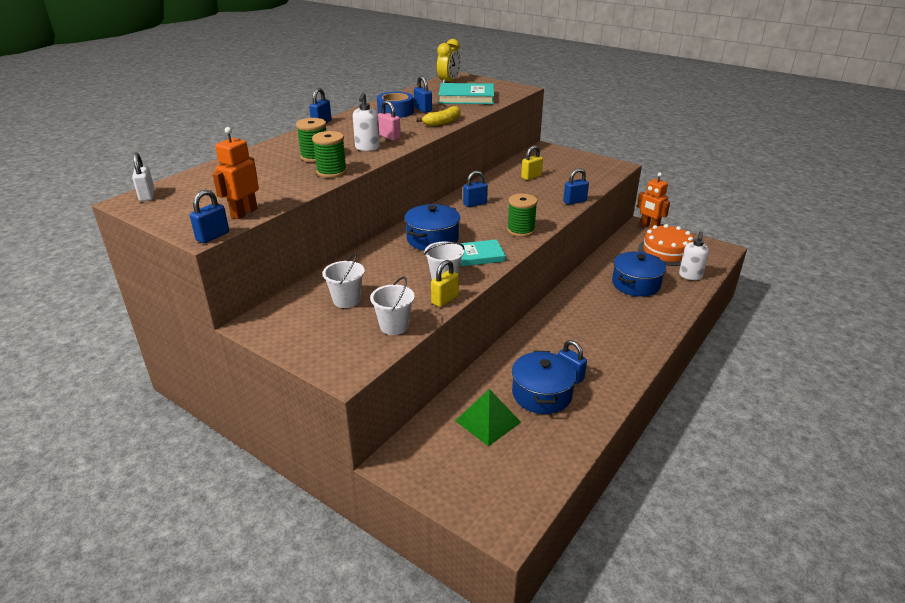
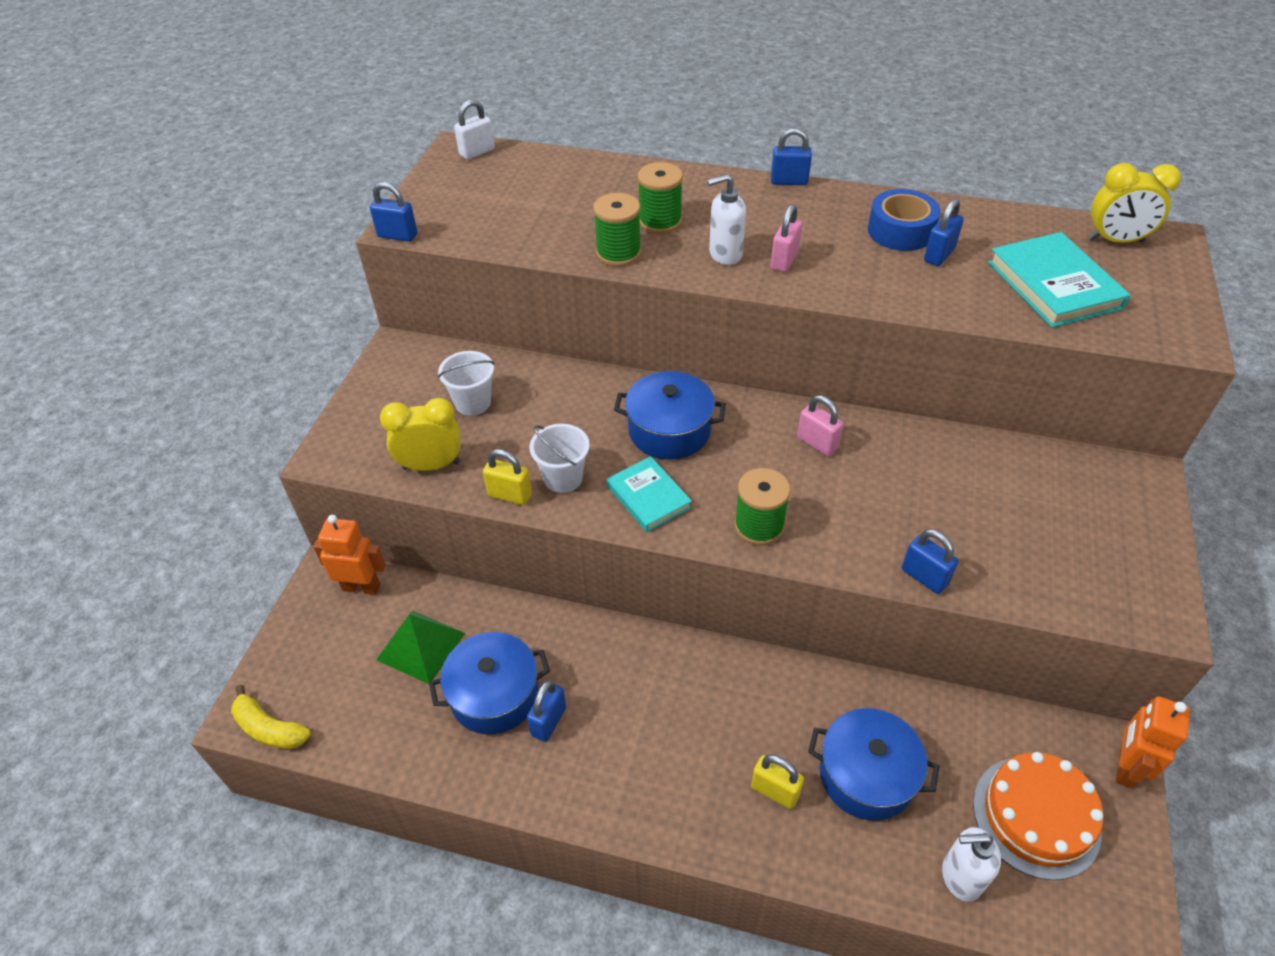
camera: 70 degrees right, 15 degrees up
(244, 213) = (464, 232): orange robot -> orange robot (361, 587)
(394, 326) = (431, 465): white bucket -> yellow clock
(442, 122) = (895, 295): yellow banana -> yellow banana (269, 728)
(475, 204) = (817, 443): blue padlock -> pink padlock
(531, 177) = (984, 488): yellow padlock -> yellow padlock (775, 791)

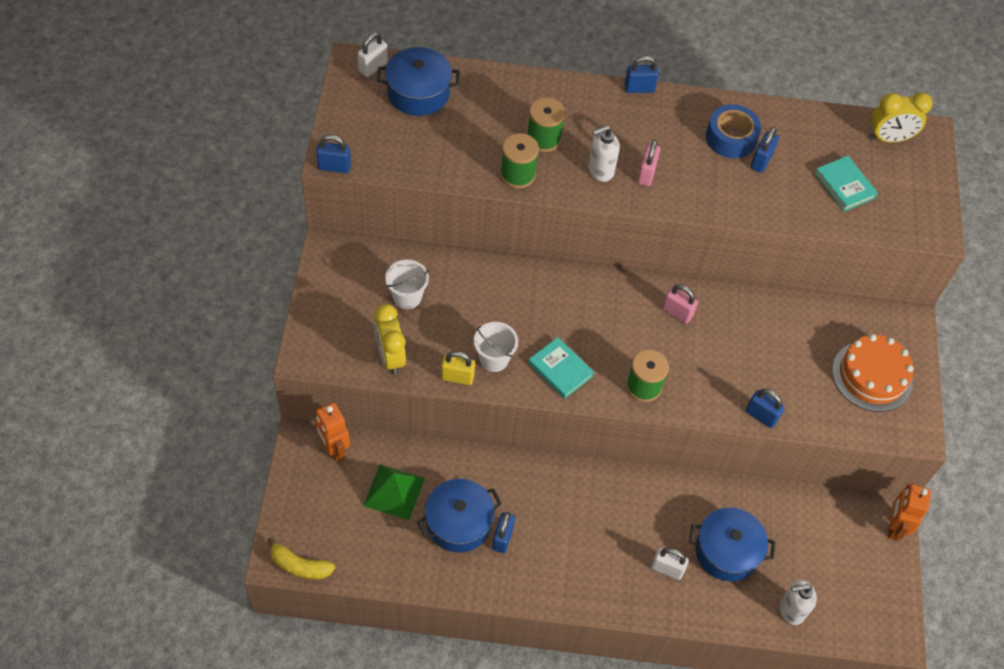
camera: 15 degrees left, 10 degrees up
(361, 587) = (334, 449): orange robot -> orange robot turned 120 degrees counterclockwise
(431, 465) = (390, 357): yellow clock -> yellow clock turned 90 degrees counterclockwise
(669, 430) = (565, 310): blue pot -> blue pot (418, 93)
(775, 791) = (667, 569): yellow padlock -> white padlock
(1036, 816) = (837, 566): orange cake -> orange cake (872, 376)
(1054, 285) = (844, 185): turquoise book -> turquoise book, size x0.64

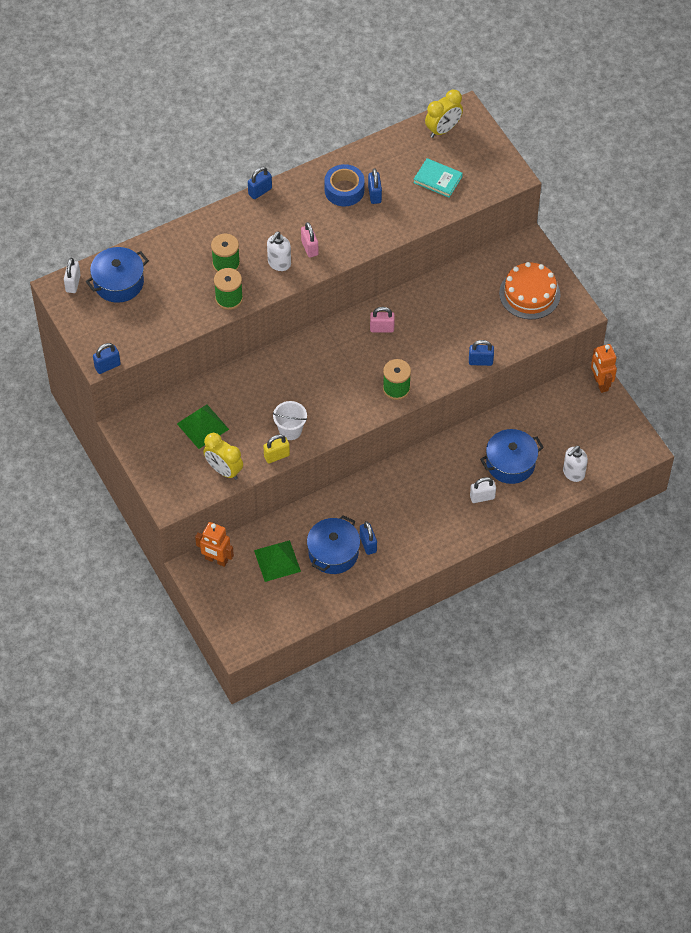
camera: 30 degrees left, 0 degrees up
(300, 565) = (255, 642): yellow banana -> none
(407, 297) = (202, 426): white bucket -> green pyramid
(560, 369) = (337, 410): turquoise book -> none

